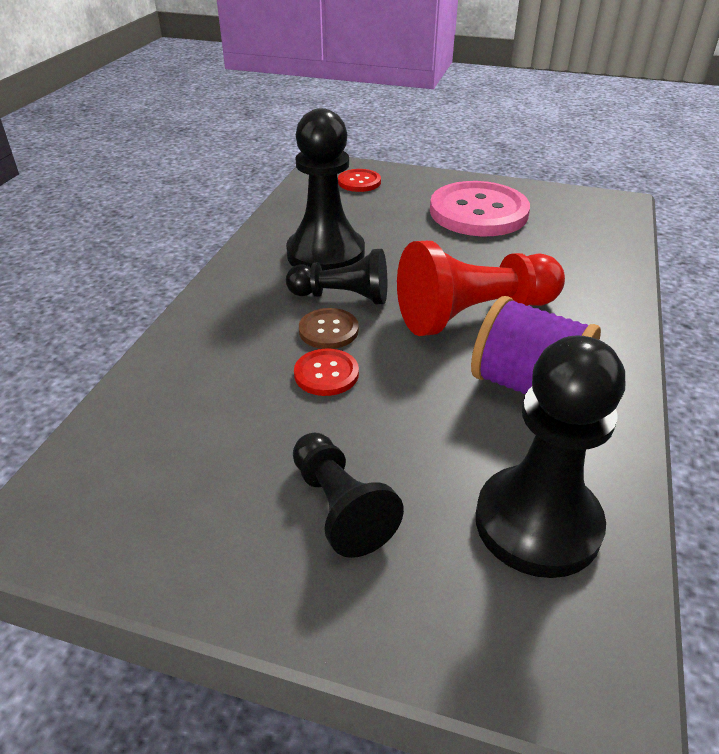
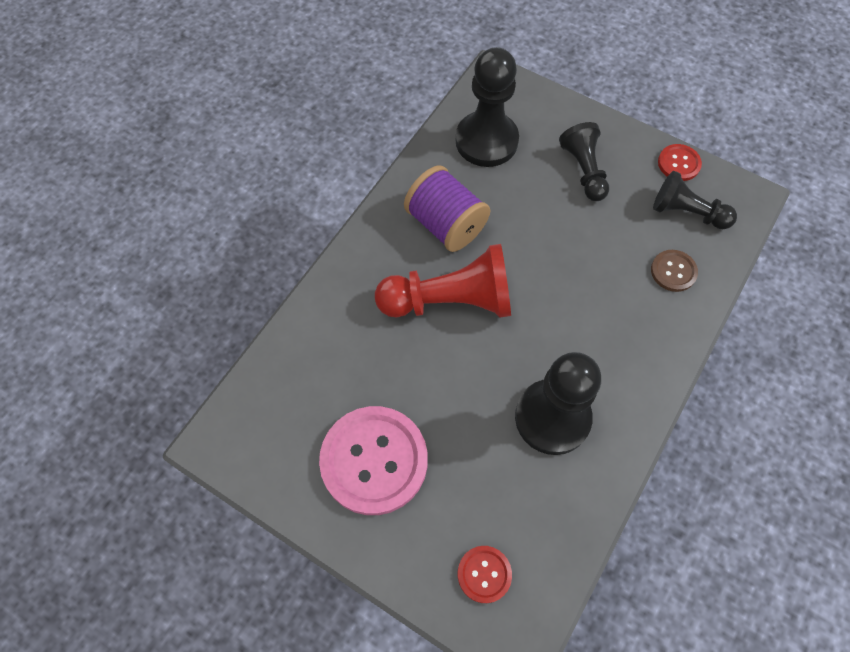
camera: 165 degrees left, 25 degrees up
(326, 374) = (576, 265): red button -> red button (678, 163)
(328, 330) = (567, 309): brown button -> brown button (673, 271)
(342, 296) = (548, 348): black pawn -> black pawn (687, 212)

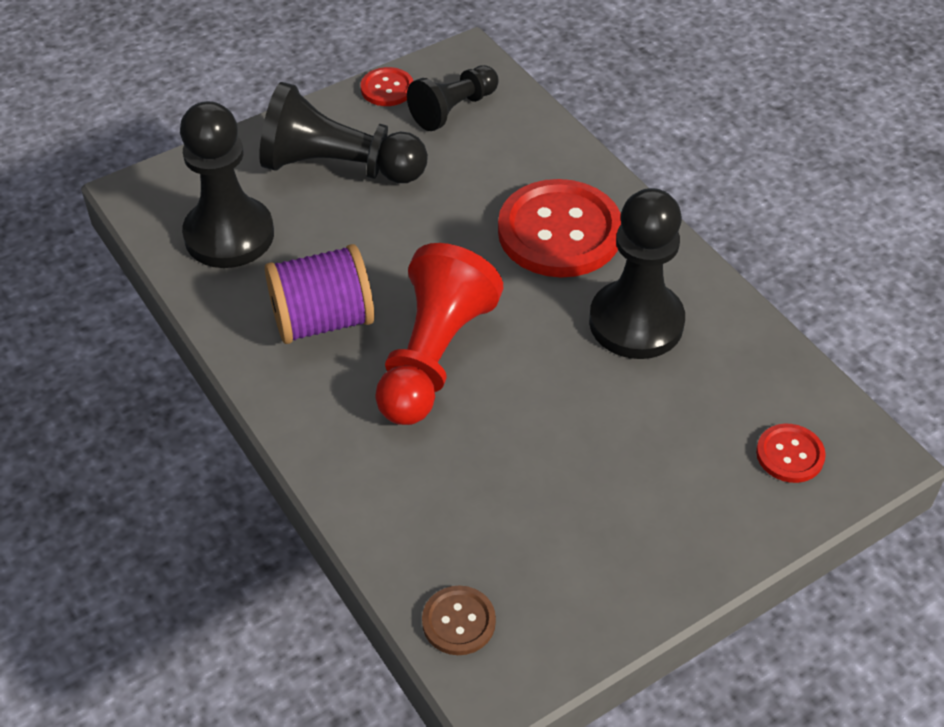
camera: 65 degrees left, 15 degrees down
(374, 461) = (605, 511): pink button -> none
(584, 170) = (338, 167): black pawn -> black pawn, size x1.59
(610, 331) = (559, 232): none -> red button
(673, 271) = (518, 151): brown button -> brown button (458, 622)

